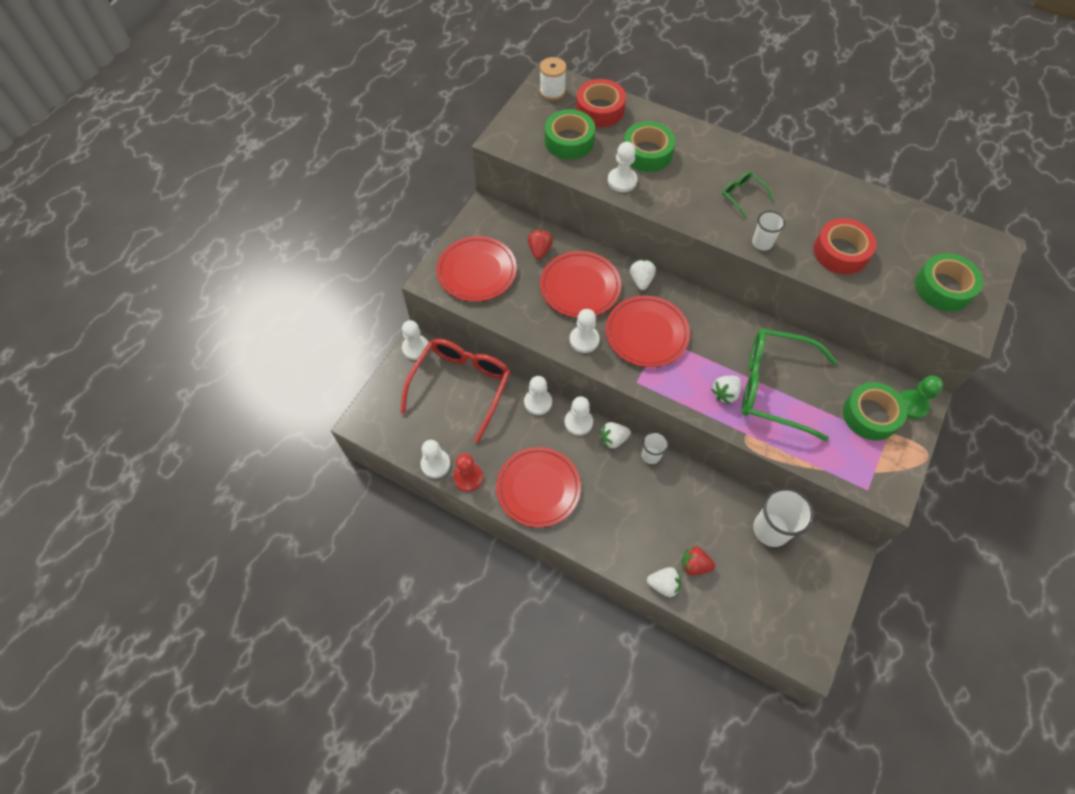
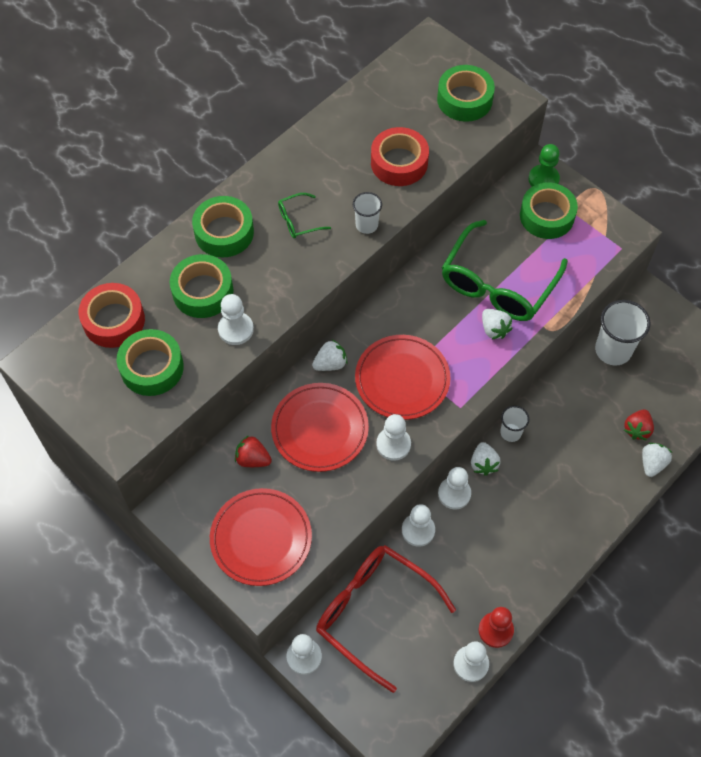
camera: 75 degrees left, 0 degrees up
(538, 488) = (524, 557): red plate -> none
(552, 91) = (60, 364): white spool -> none
(641, 280) = (330, 363): white strawberry -> white strawberry turned 135 degrees clockwise
(707, 152) = (224, 232): none -> green tape

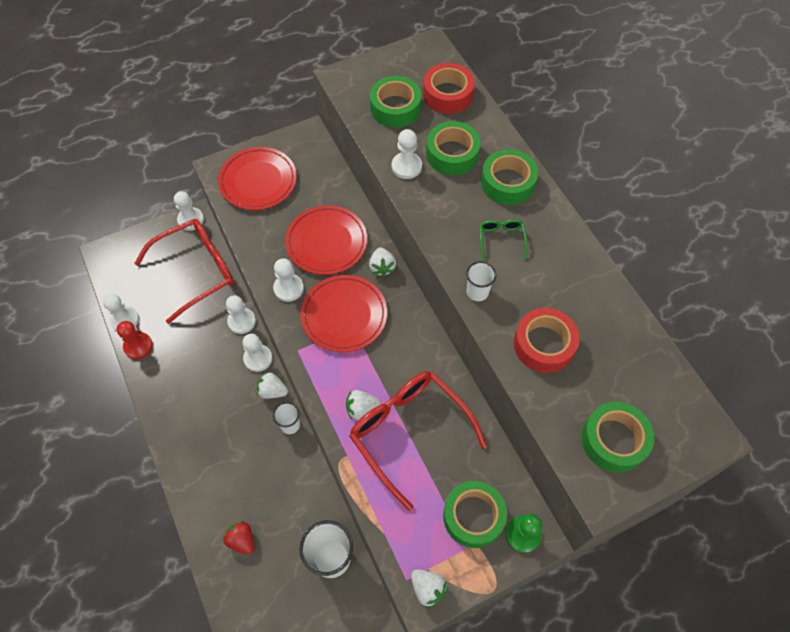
camera: 110 degrees right, 0 degrees up
(253, 459) = (322, 192): red strawberry -> none
(498, 283) = (410, 433): green glasses -> red glasses
(652, 463) = (203, 537): white strawberry -> white strawberry (427, 588)

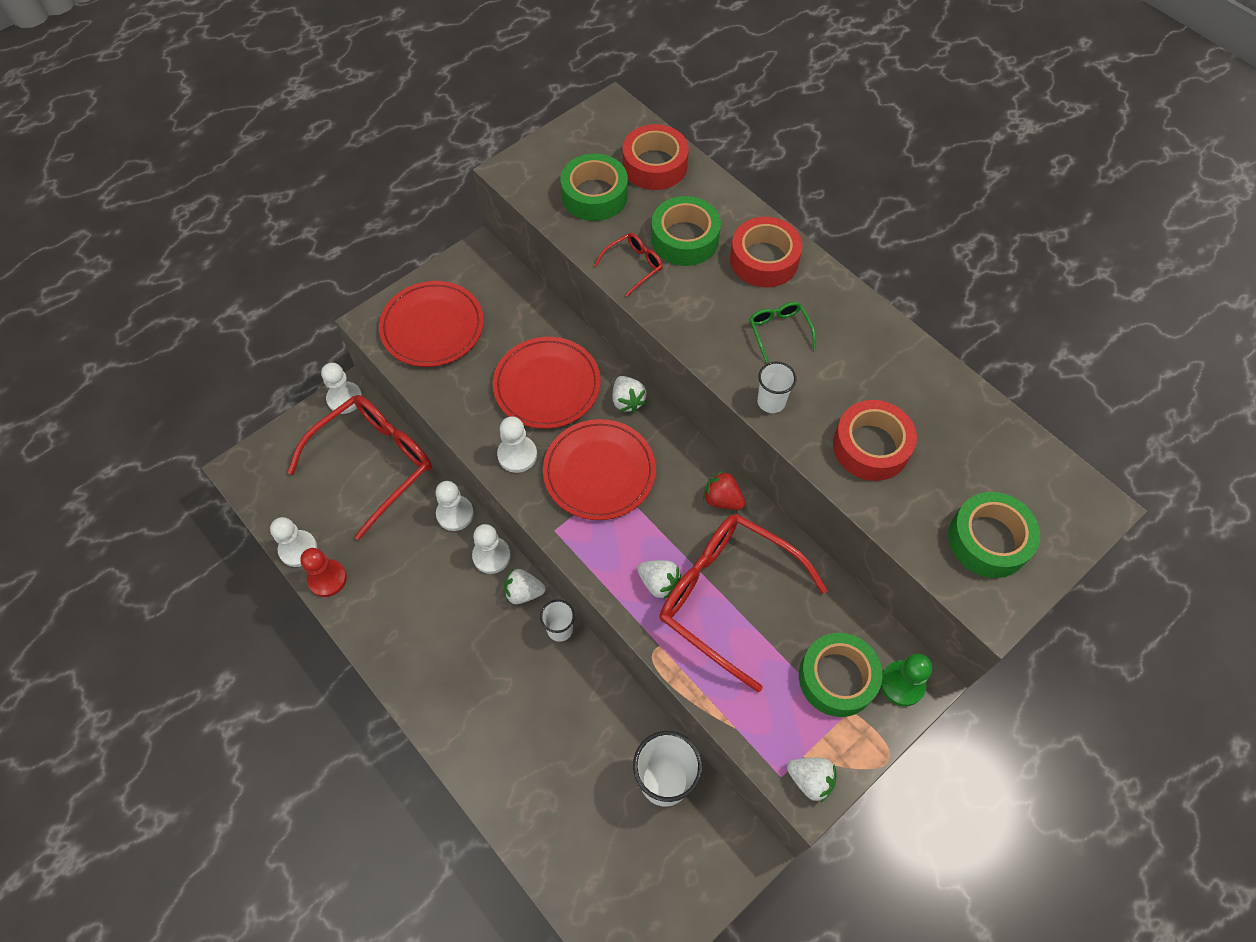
camera: 15 degrees left, 0 degrees up
(242, 540) = (544, 789): red strawberry -> red strawberry (722, 499)
(361, 409) = (659, 583): white strawberry -> white strawberry turned 120 degrees counterclockwise
(406, 166) = (633, 266): white pawn -> red glasses
(507, 183) = (764, 260): green tape -> red tape

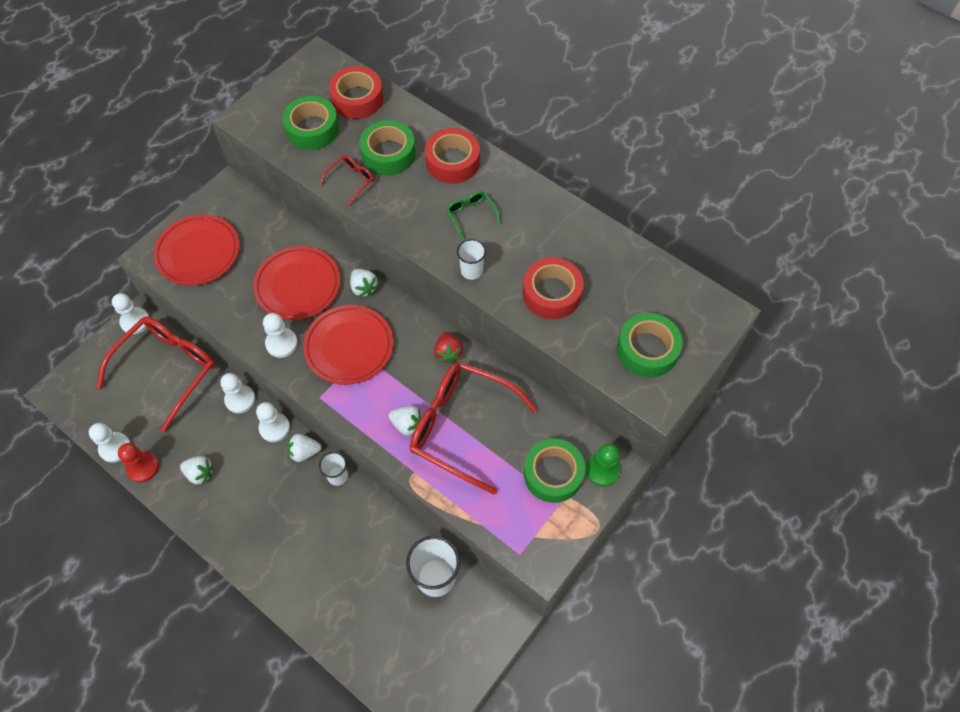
camera: 10 degrees left, 0 degrees up
(722, 499) = (448, 353): red strawberry -> red strawberry turned 120 degrees counterclockwise
(810, 780) = (542, 553): white strawberry -> white strawberry (200, 473)

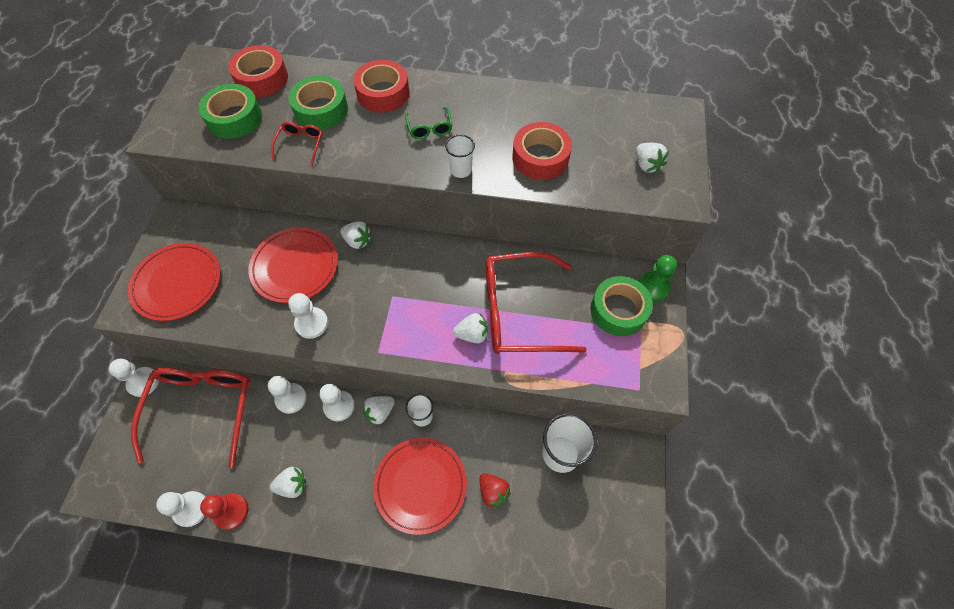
camera: 30 degrees left, 0 degrees up
(349, 346) = (376, 295): red plate -> red plate (420, 485)
(448, 353) = (467, 258): red strawberry -> red strawberry (493, 492)
(471, 216) = (429, 128): green glasses -> green glasses turned 135 degrees counterclockwise
(647, 350) = (646, 165): green tape -> white strawberry

